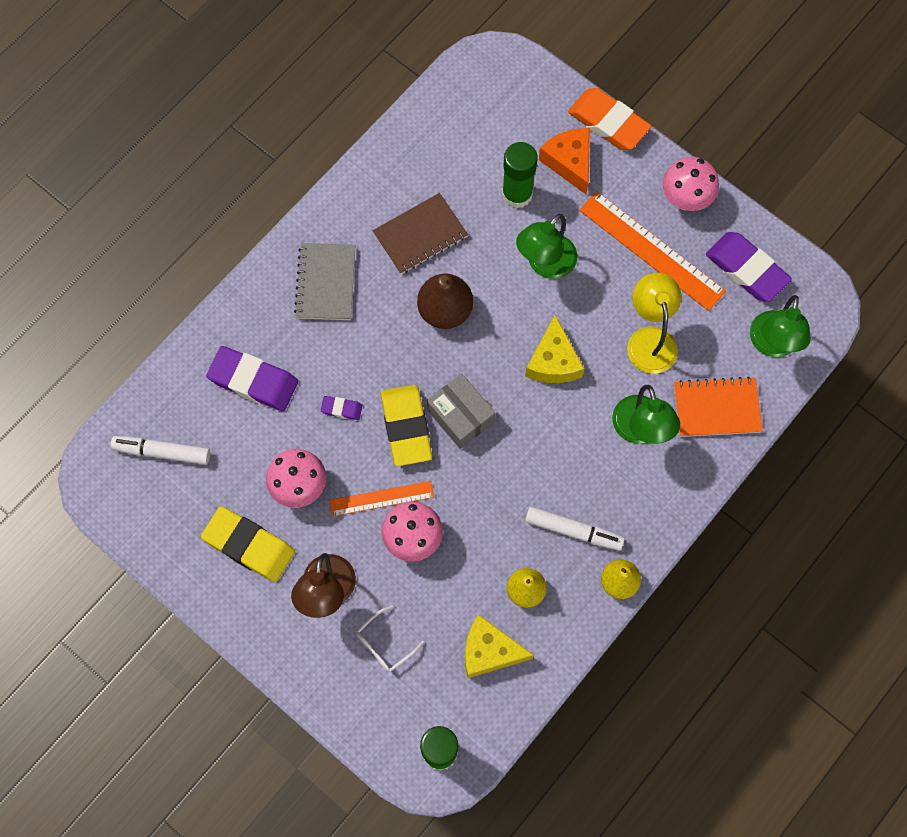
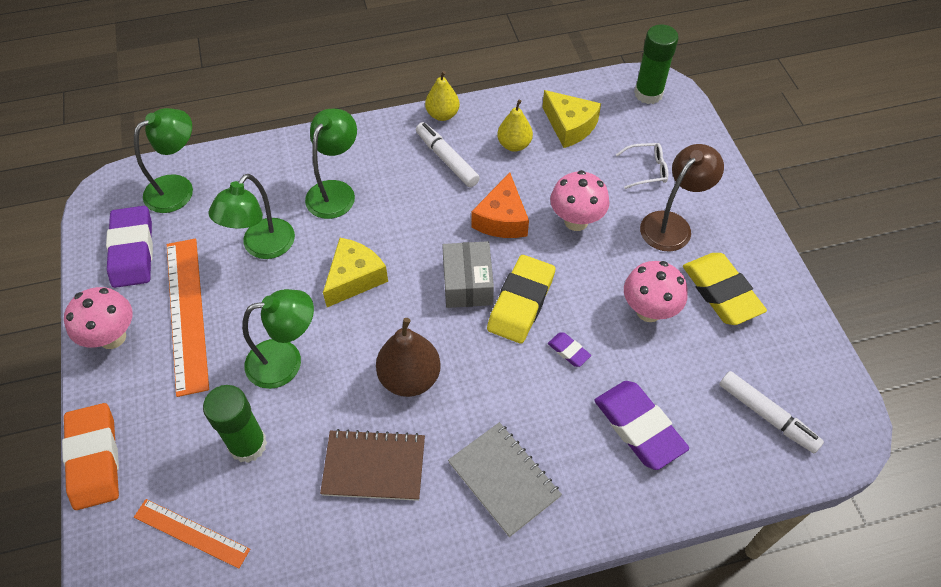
camera: 145 degrees left, 15 degrees down
(326, 283) = (504, 479): grey notebook -> grey notebook turned 75 degrees counterclockwise
(381, 498) = (582, 262): orange ruler -> orange ruler (191, 533)
(569, 162) = (170, 443): orange cheese -> orange cheese (502, 219)
(650, 339) = (262, 247): yellow lamp -> green lamp
(716, 408) = (265, 173): orange notebook -> none

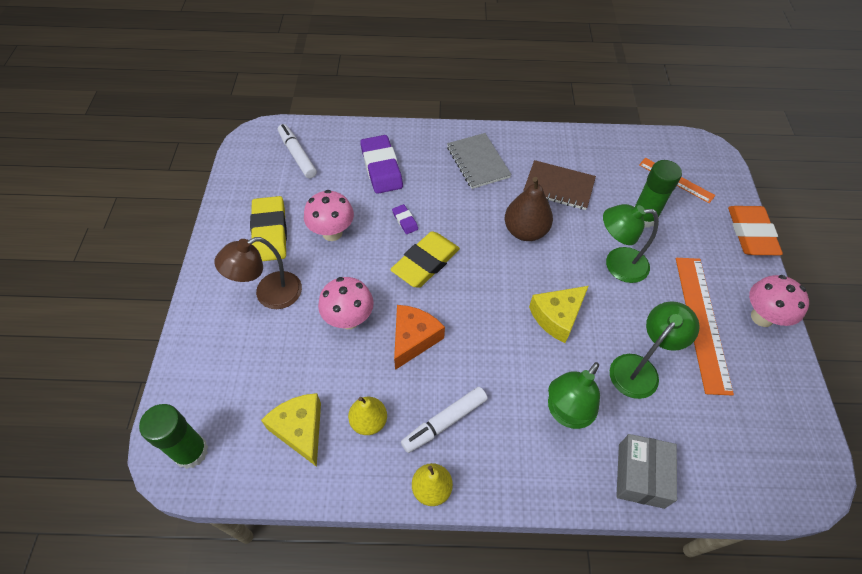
camera: 165 degrees left, 0 degrees up
(132, 250) = (766, 398): purple eraser -> none
(178, 188) = (734, 464): green lamp -> none
(447, 159) = (444, 422): white marker -> white marker turned 75 degrees clockwise
(467, 283) = (463, 288): grey box -> grey box (641, 475)
(646, 170) = (255, 354): white glasses -> none

